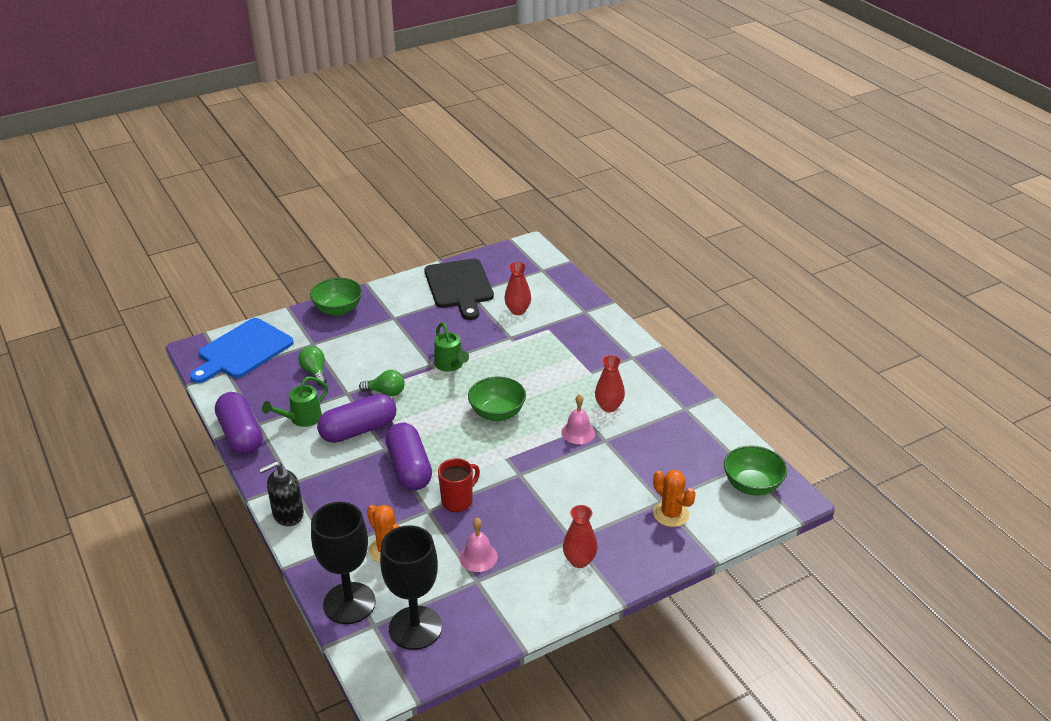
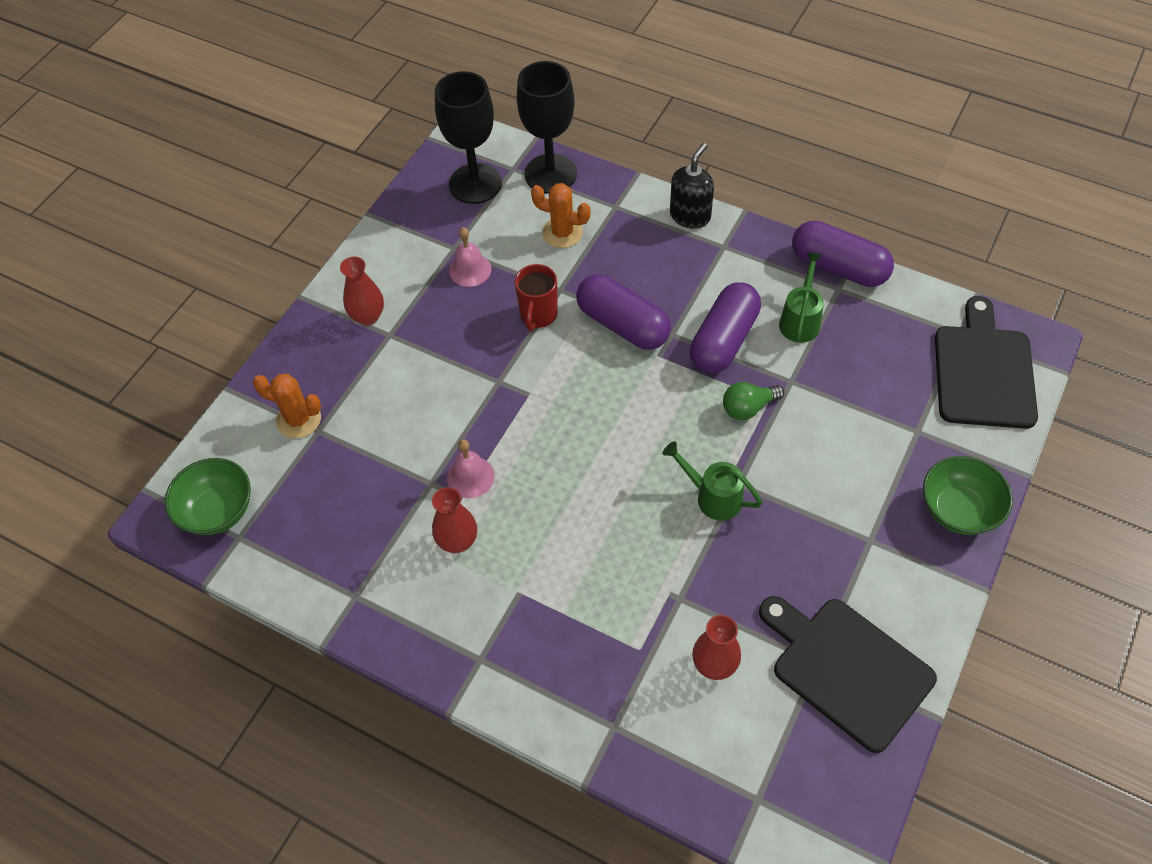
camera: 150 degrees right, 20 degrees up
(242, 350) = (984, 371): blue cutting board -> black cutting board
(315, 372) = (862, 389): green light bulb -> none
(497, 413) = (589, 452): green bowl -> none

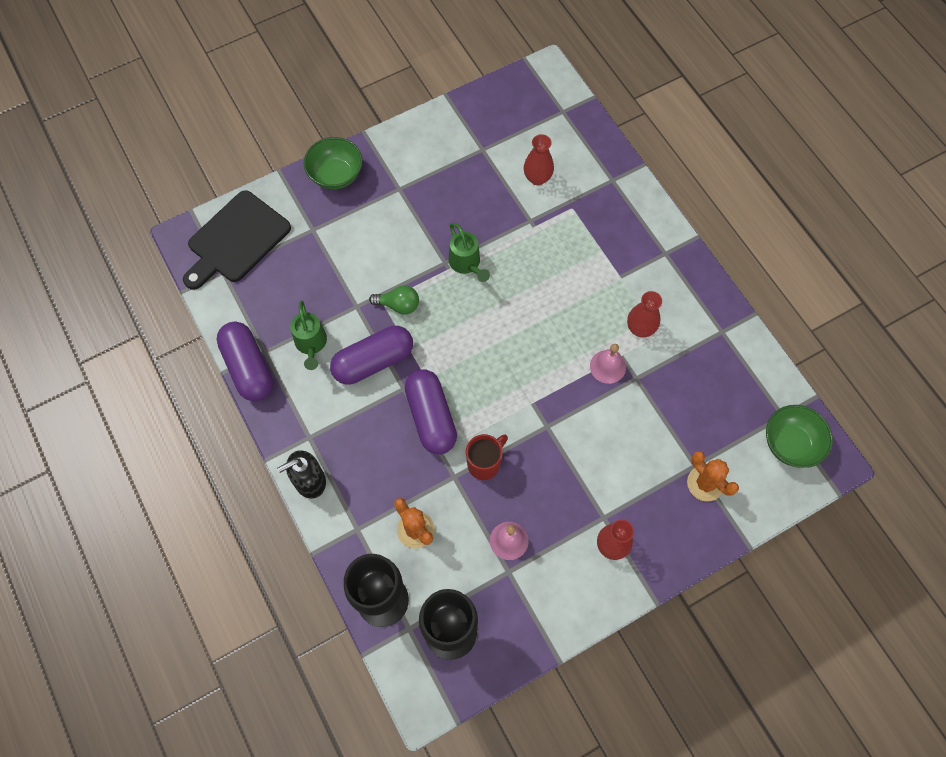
camera: 150 degrees left, 10 degrees up
(800, 320) = (311, 344): green watering can -> green watering can turned 60 degrees counterclockwise
(847, 668) = (470, 138): black cutting board -> none

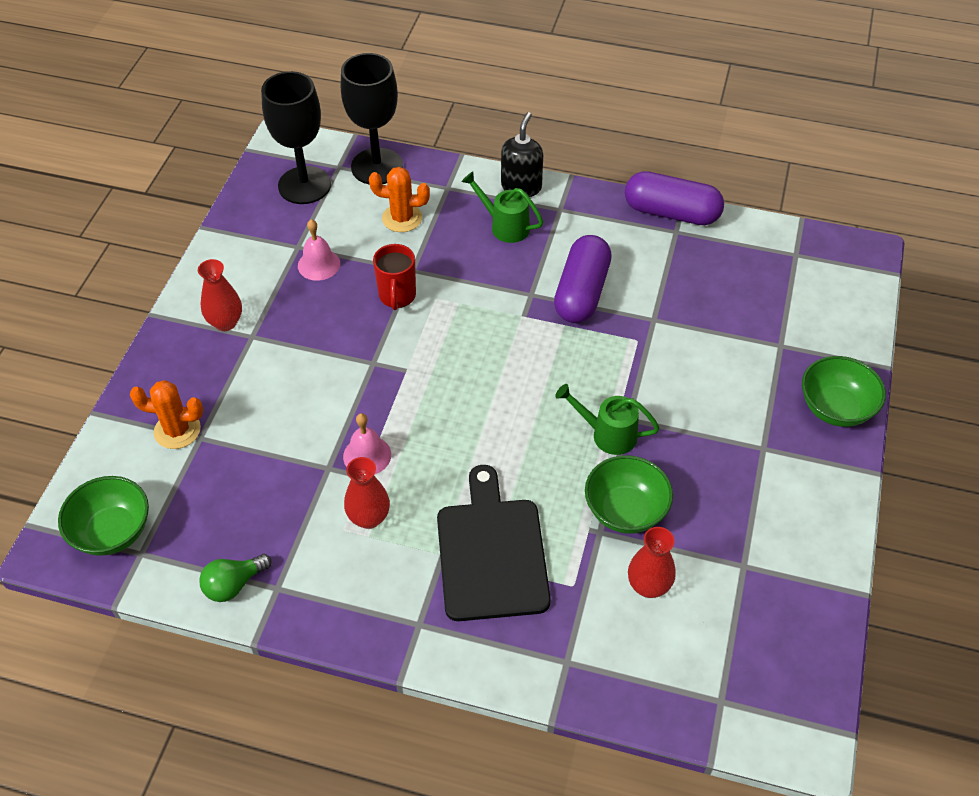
camera: 135 degrees right, 15 degrees down
(236, 240) = (826, 284): black cutting board -> black cutting board (492, 553)
(311, 344) = (648, 264): green watering can -> green watering can (505, 226)
(398, 305) = (620, 349): green light bulb -> green light bulb (234, 584)
(431, 417) = (481, 293): purple capsule -> none
(506, 219) = (625, 511): none -> green bowl

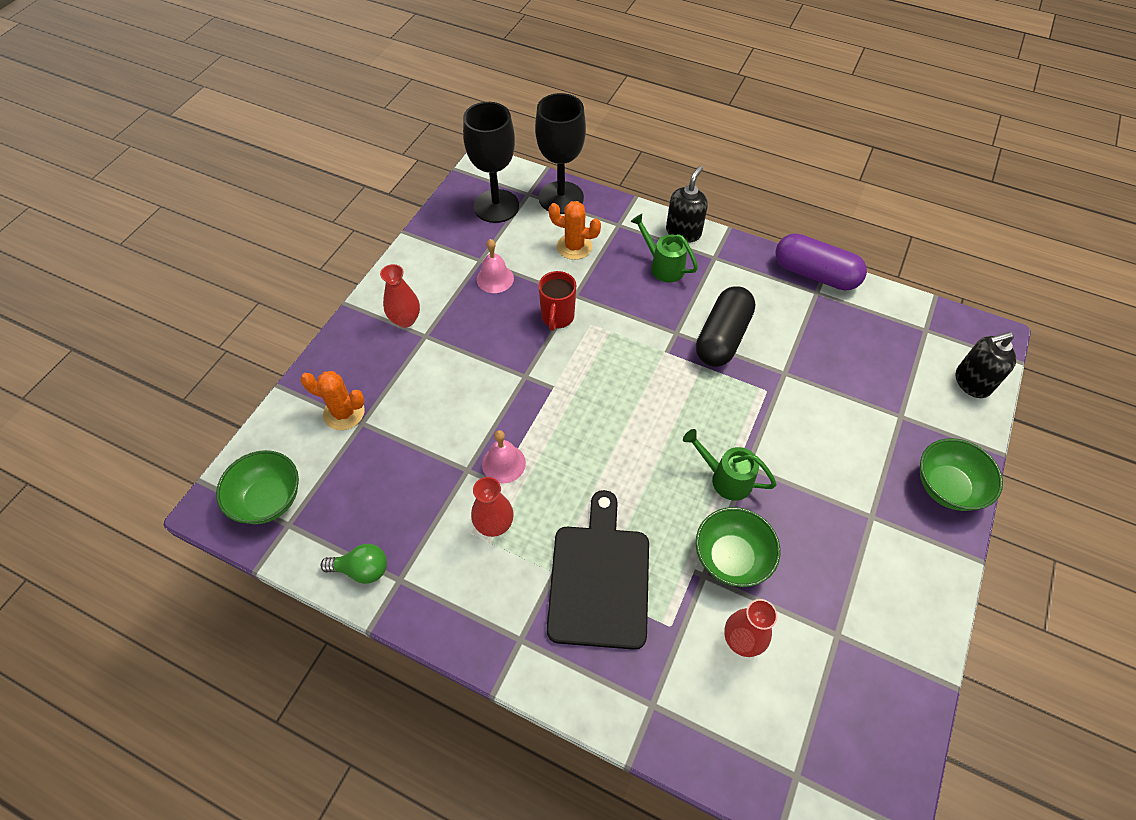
camera: 10 degrees right, 5 degrees up
(234, 584) = (362, 569): green light bulb -> green light bulb turned 150 degrees counterclockwise
(582, 292) = (722, 337): purple capsule -> black capsule
(849, 301) = (972, 382): none -> black soap dispenser

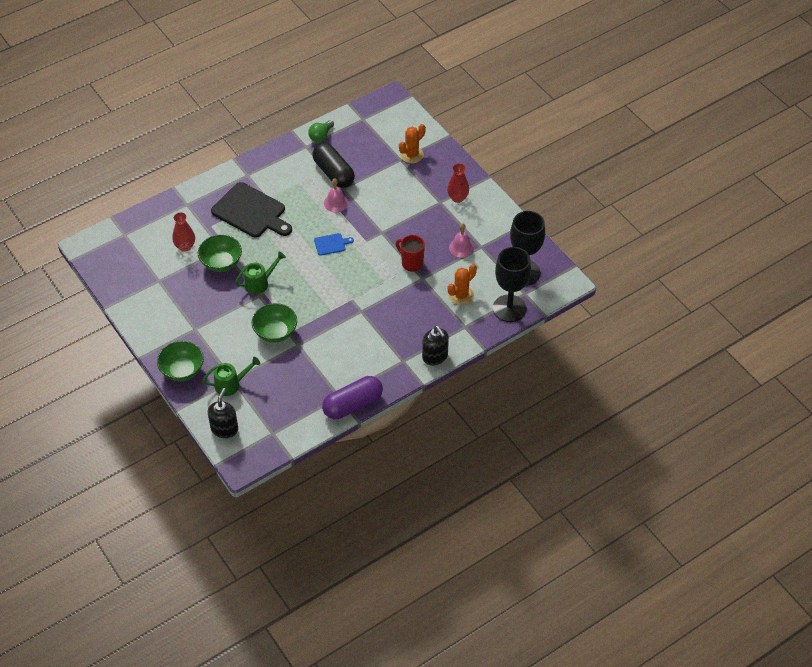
camera: 120 degrees right, 5 degrees down
(268, 499) = (381, 116): green bowl -> green bowl (275, 332)
(494, 524) = (306, 187): red vase -> none
(588, 426) = (331, 244): none -> blue cutting board
(663, 266) = (414, 331): green watering can -> green watering can (231, 384)
(722, 337) = (342, 330): black capsule -> black capsule (333, 173)

